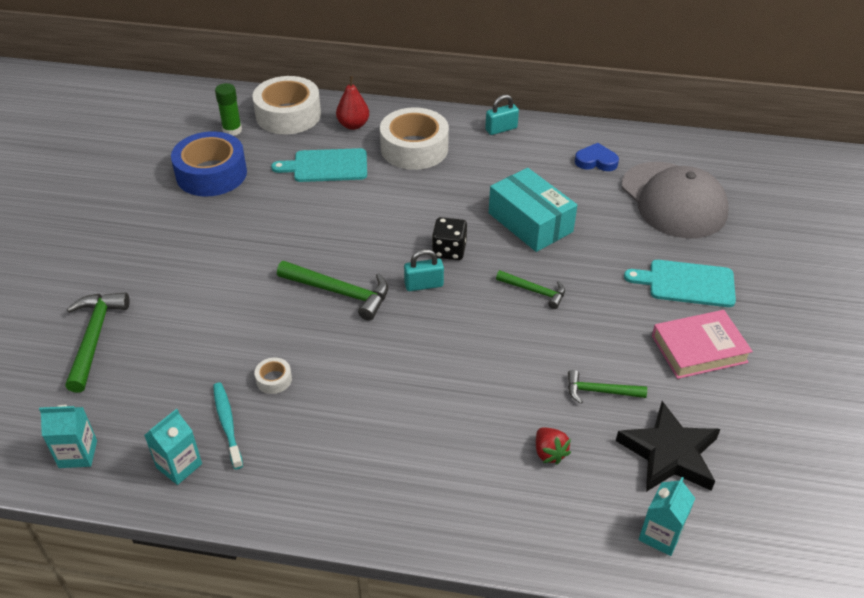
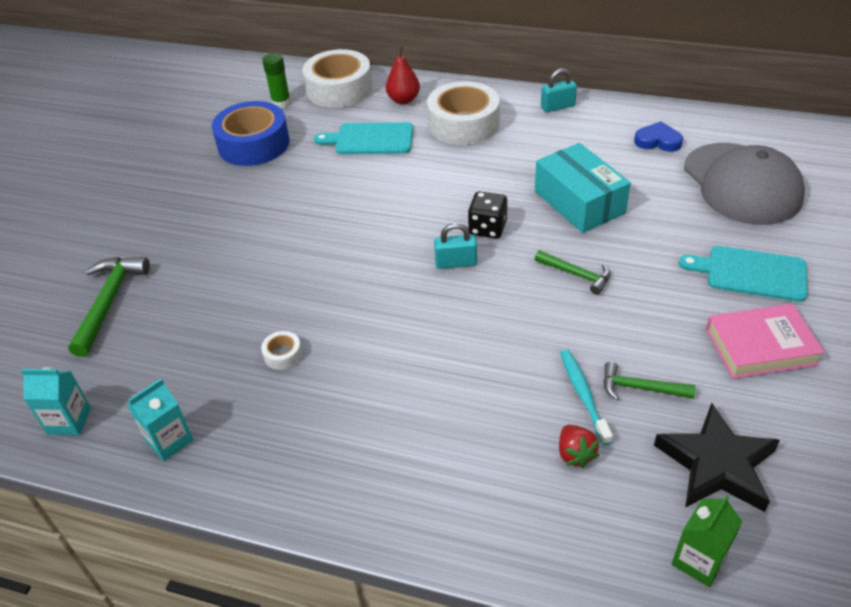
camera: 10 degrees right, 0 degrees up
(227, 424) = (227, 399): turquoise toothbrush -> turquoise toothbrush (583, 395)
(340, 292) = (366, 267): green hammer -> none
(660, 535) = (699, 560): turquoise carton -> green carton

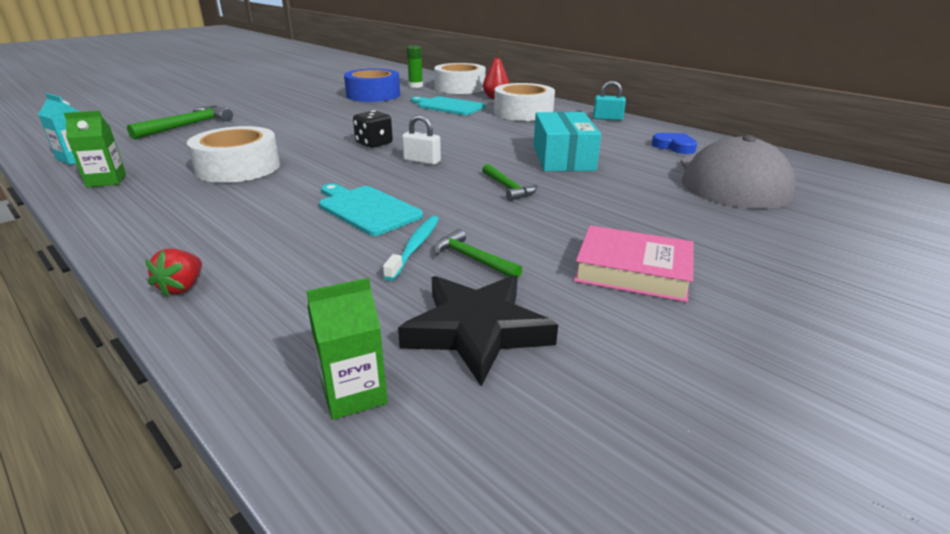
camera: 25 degrees right, 15 degrees down
(169, 440) = (106, 181): turquoise carton -> green carton
(283, 354) = (238, 167): white tape -> white tape, size x2.46
(456, 263) = (422, 161): turquoise padlock -> white padlock
(487, 228) = (470, 153): black dice -> black dice (374, 143)
(575, 454) = (353, 276): red strawberry -> red strawberry (182, 287)
(751, 273) = (679, 227): turquoise cutting board -> turquoise cutting board (366, 209)

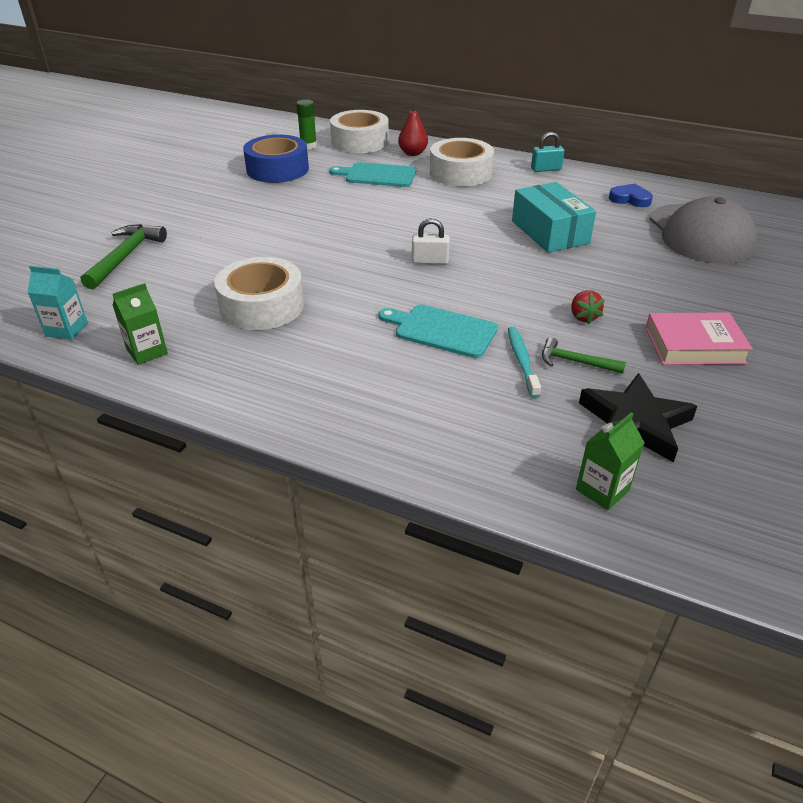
camera: 20 degrees left, 10 degrees up
(182, 287) = (383, 445): red strawberry -> red strawberry (583, 317)
(374, 143) = (360, 246): black dice -> none
(508, 188) = (535, 279): green hammer -> none

